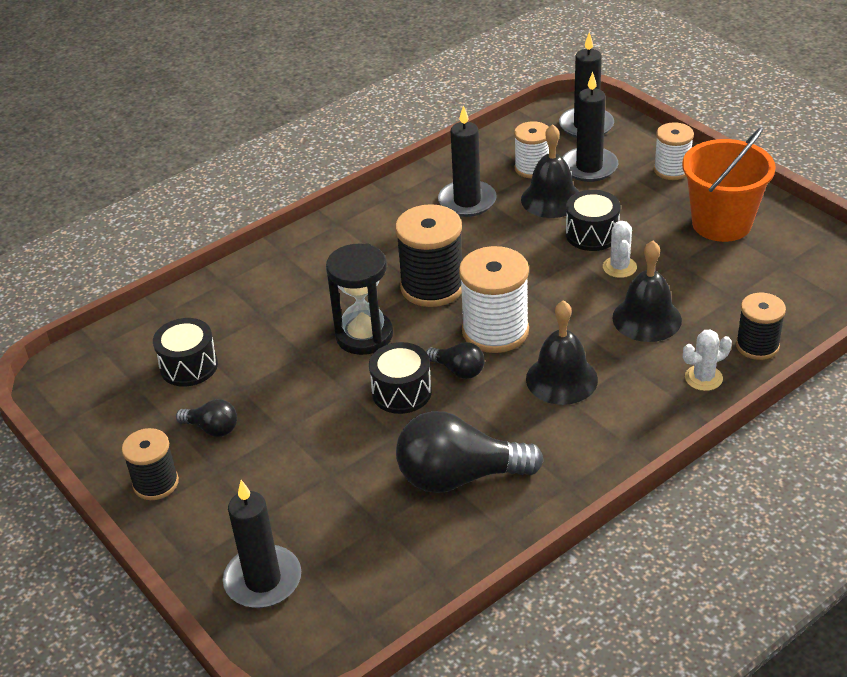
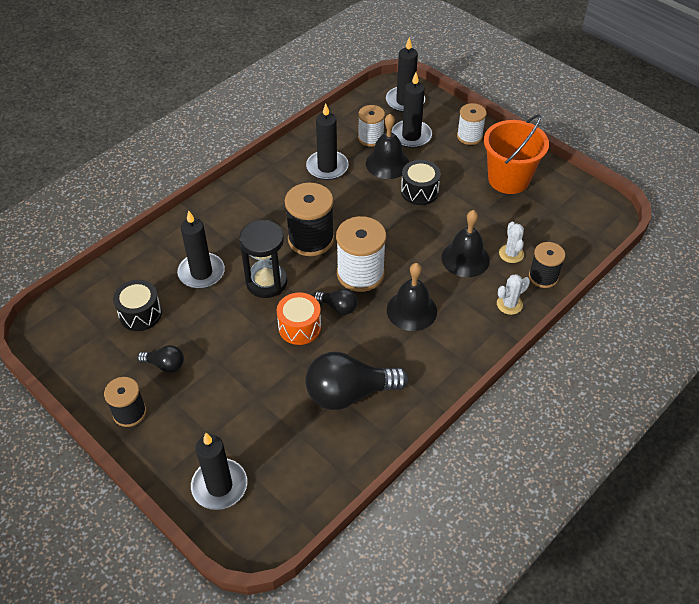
camera: 10 degrees left, 10 degrees up
(278, 321) = (201, 273): none -> black candle
(401, 392) = (299, 327): black drum -> orange drum
(619, 267) = (442, 218): white cactus -> white cactus (511, 254)

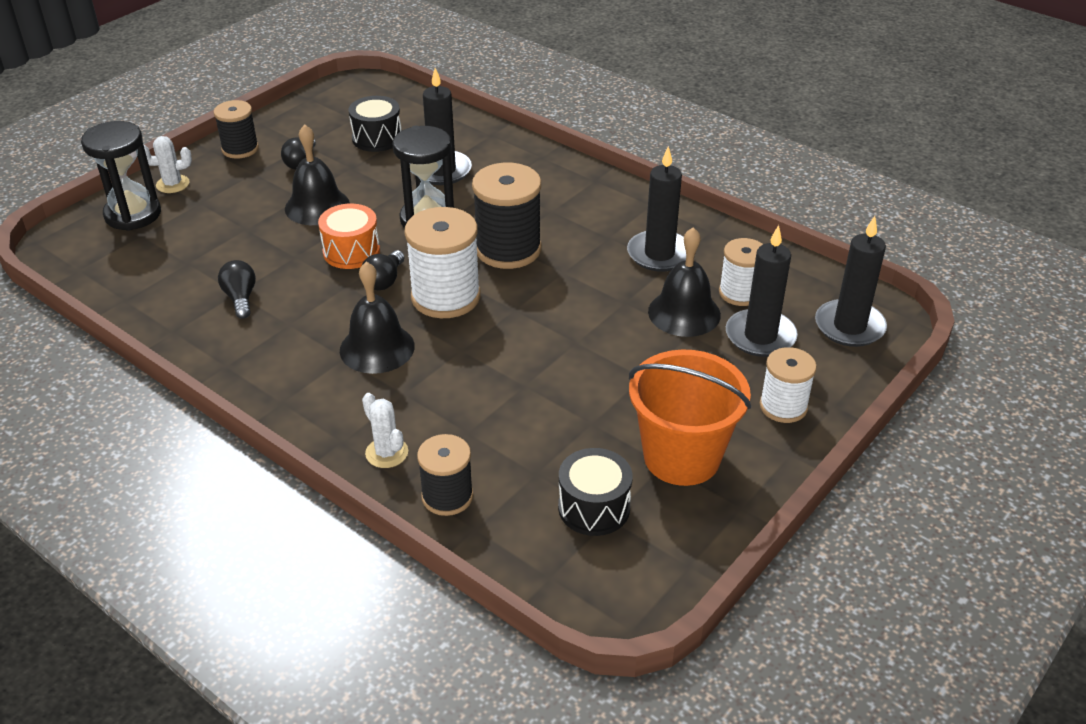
camera: 85 degrees right, 10 degrees down
(219, 486) = (133, 214): black candle -> black hourglass
(349, 393) = (240, 298): black light bulb -> black light bulb, size x0.49
(419, 191) = (626, 349): black drum -> black drum (594, 507)
(465, 258) = (482, 402): black bell -> black bell (317, 206)
(511, 254) = (497, 457): white cactus -> white cactus (173, 184)

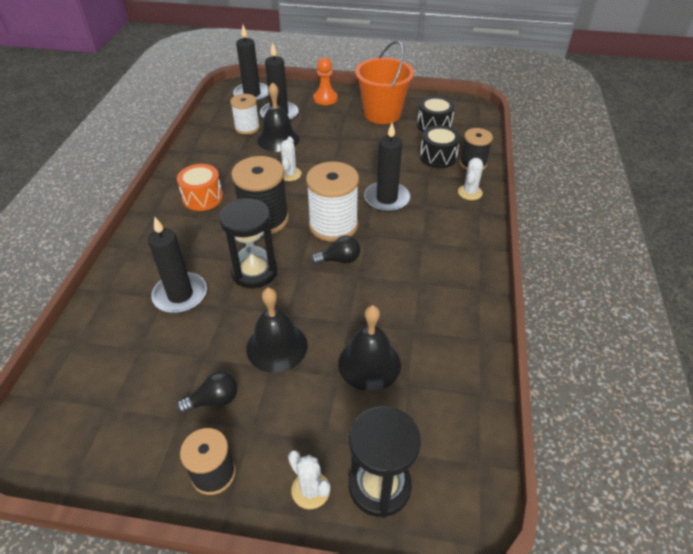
camera: 120 degrees left, 5 degrees up
(240, 298) = (417, 323): black light bulb -> none
(351, 251) = (320, 293): orange drum -> orange drum (202, 198)
(377, 138) = (143, 366): black drum -> black drum (438, 157)
(377, 348) = (402, 232): black bell -> black bell (369, 364)
(585, 296) = (289, 174): none -> white cactus
(659, 254) = (228, 161): black candle -> black candle (386, 199)
(783, 406) = (325, 98): white spool -> orange pawn

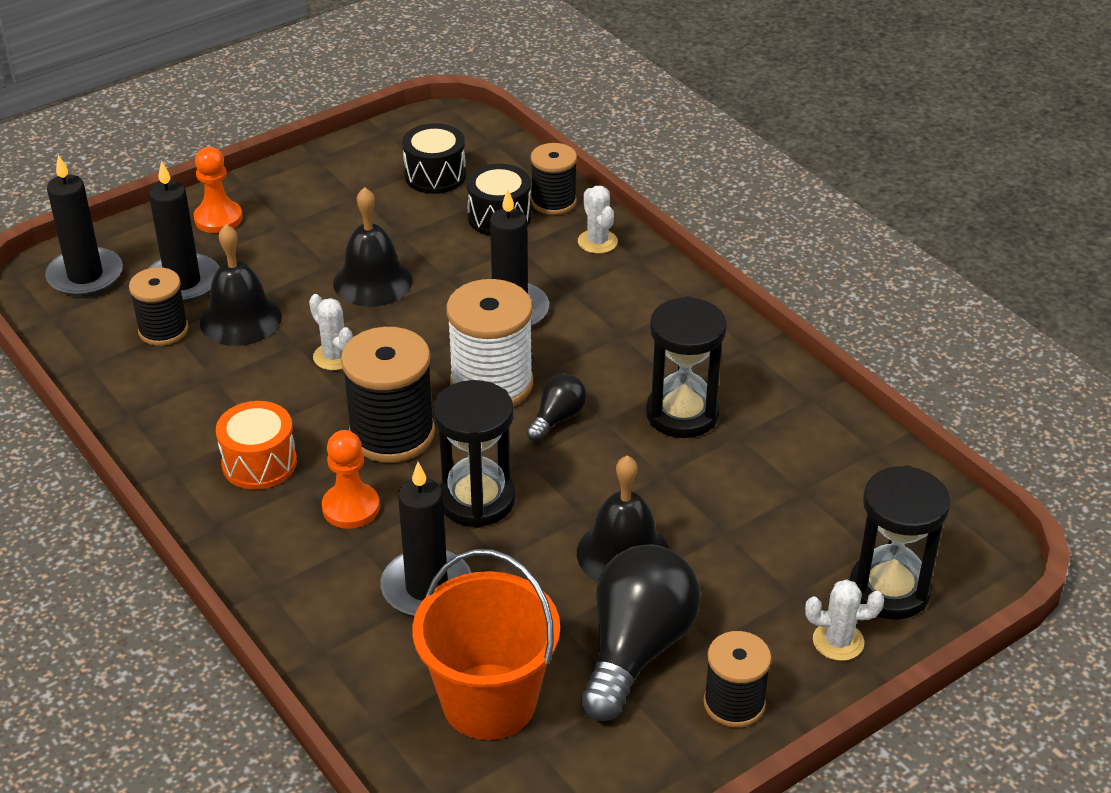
camera: 45 degrees left, 5 degrees down
(205, 239) = (351, 508): none -> orange pawn
(214, 400) = (636, 649): black light bulb -> black light bulb, size x2.04
(247, 128) = (163, 330): white spool -> black spool
(369, 364) = (739, 498): black bell -> black bell (372, 281)
(382, 114) = (339, 197): orange bucket -> orange bucket (489, 701)
(400, 299) = (682, 414): none -> black hourglass

